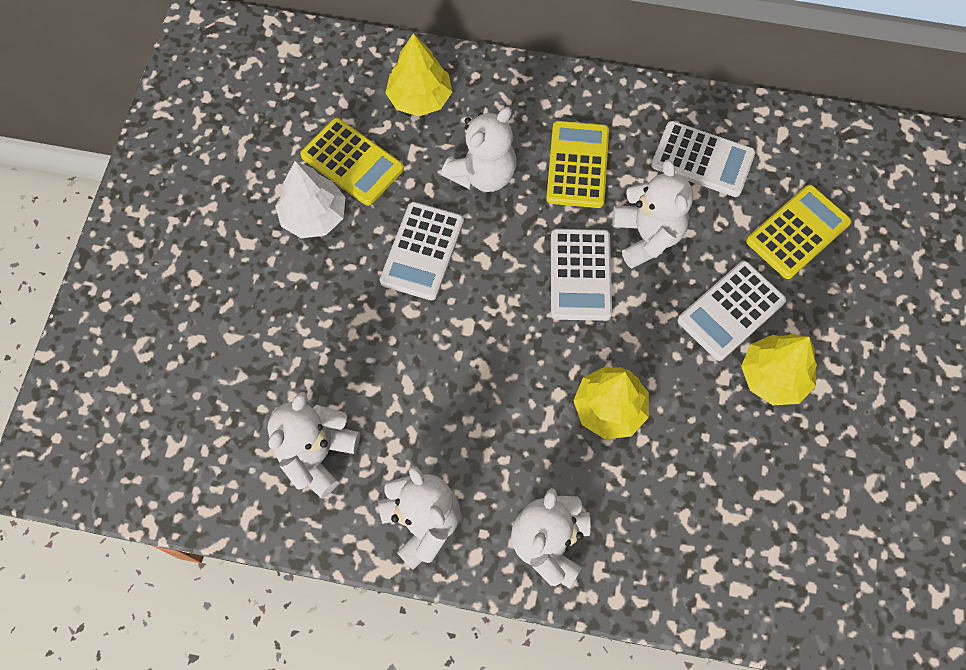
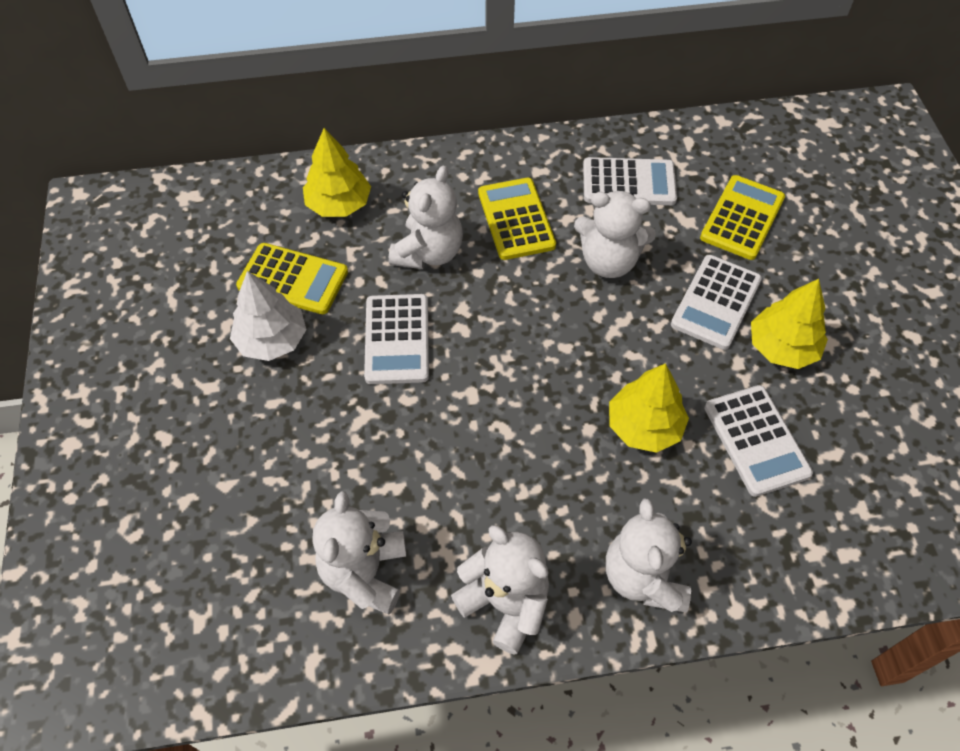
camera: 20 degrees left, 10 degrees down
(580, 275) = (561, 314): white calculator -> white calculator (756, 440)
(647, 236) = (608, 261): white teddy bear -> white teddy bear turned 135 degrees clockwise

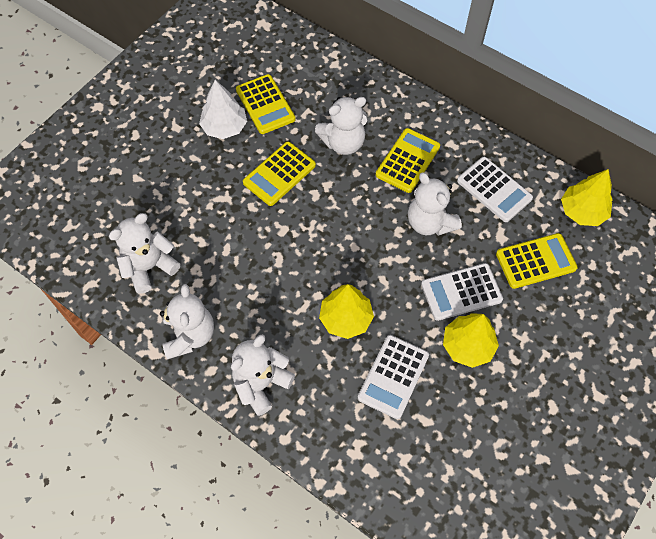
camera: 45 degrees right, 5 degrees up
(339, 204) = (328, 82): yellow tree -> yellow tree (582, 211)
(397, 339) = (279, 174): white calculator -> yellow calculator

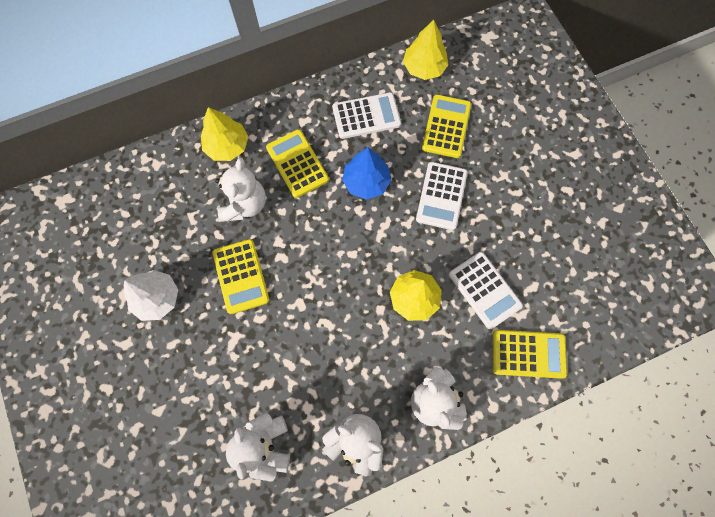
camera: 60 degrees left, 10 degrees up
(265, 104) = (157, 248): yellow calculator -> yellow calculator (528, 354)
(430, 222) = (366, 182): white teddy bear -> blue tree
(467, 346) = (489, 219): yellow tree -> yellow tree (227, 146)

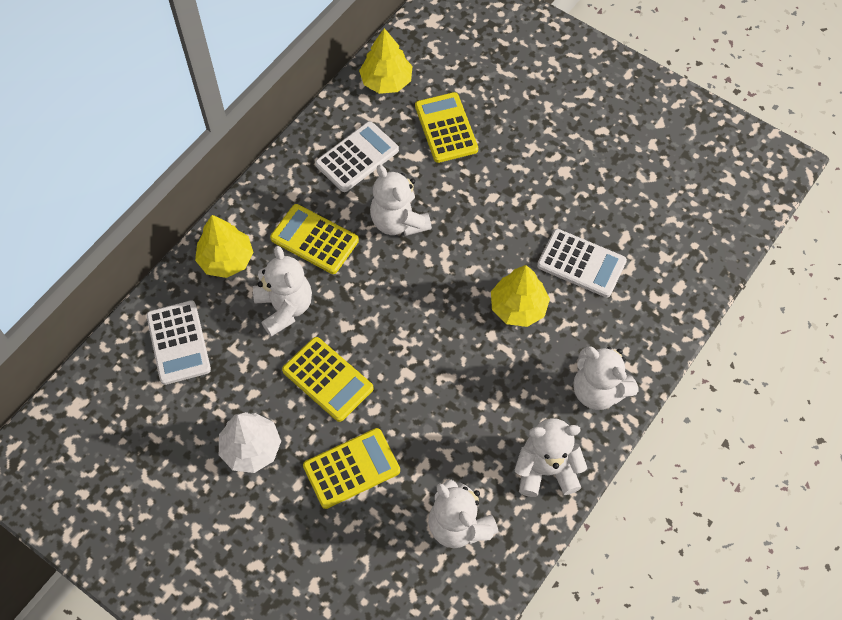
camera: 30 degrees left, 10 degrees down
(366, 182) = (398, 221): blue tree -> white teddy bear
(441, 196) = (483, 197): white calculator -> white calculator (179, 343)
(528, 354) = (658, 299): yellow calculator -> yellow calculator (351, 468)

